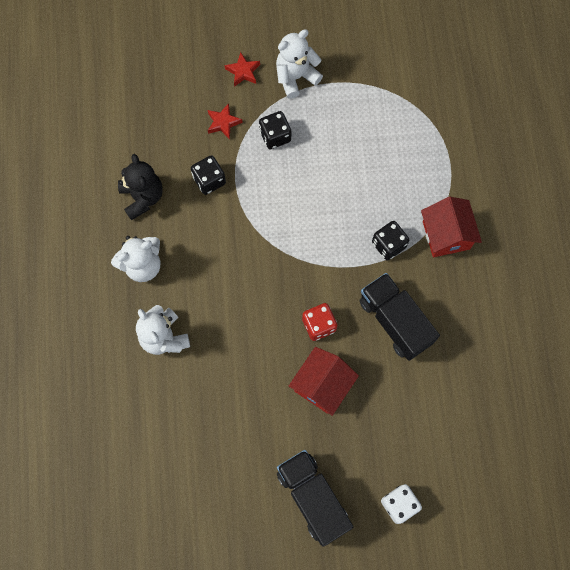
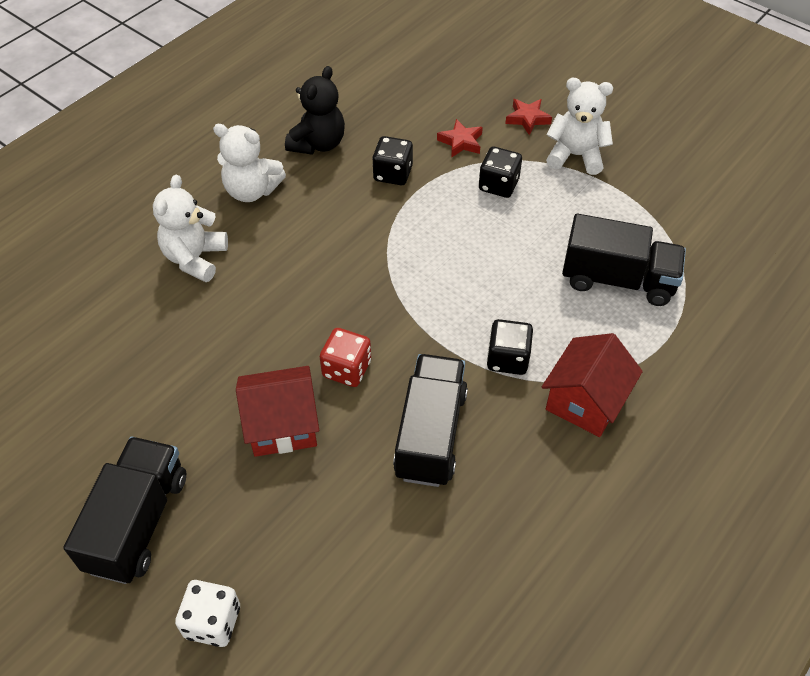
camera: 45 degrees right, 20 degrees down
(395, 146) = (617, 280): none -> black truck

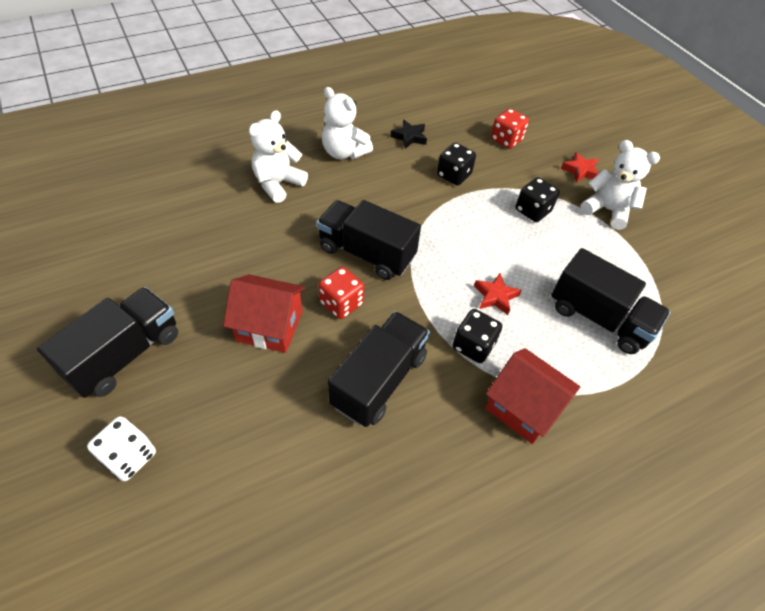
camera: 20 degrees right, 0 degrees up
(318, 144) = (409, 137): black teddy bear -> black star
(343, 302) = (366, 253): none -> black truck
(430, 109) = (506, 140): none -> red dice
(461, 142) = (518, 170): red star -> red star (495, 296)
(585, 401) = (523, 407): red house -> red house turned 75 degrees clockwise

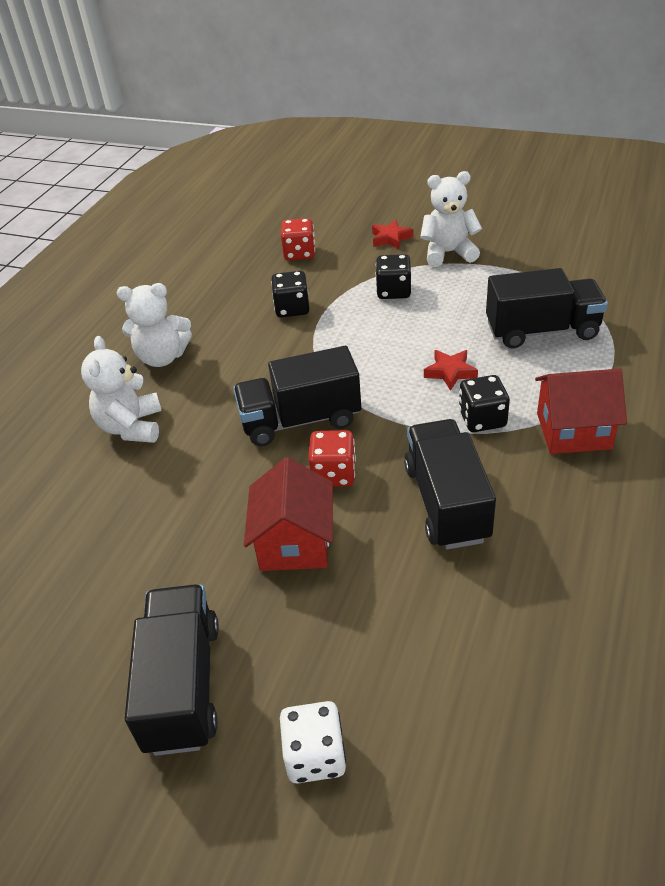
camera: 35 degrees left, 10 degrees down
(269, 326) = (294, 542): red house -> red house turned 60 degrees counterclockwise
(409, 137) = (209, 305): black star -> none

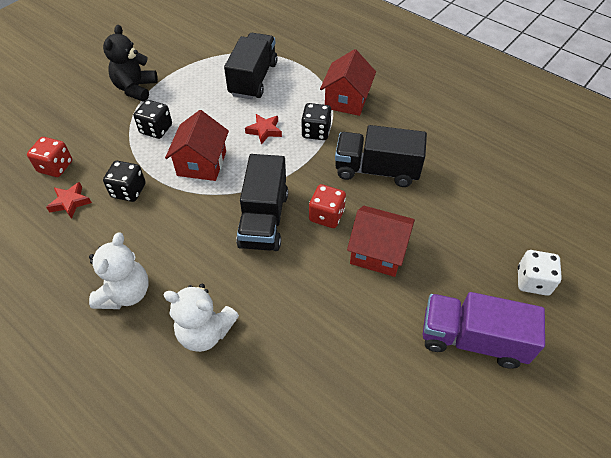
camera: 75 degrees left, 10 degrees up
(183, 685) = (472, 339): black truck -> purple truck
(361, 342) = (202, 163): none -> red house
(391, 238) = (88, 110): red star -> red star (70, 202)
(448, 253) = (135, 88): white teddy bear -> black teddy bear

